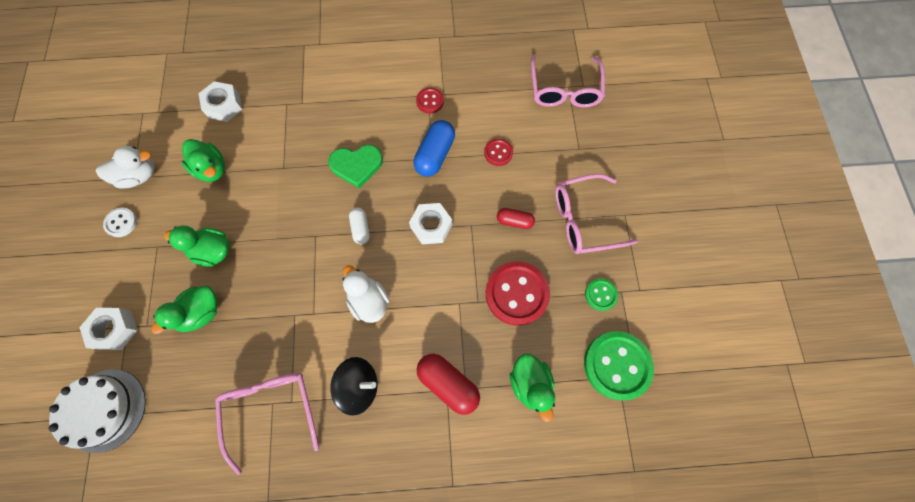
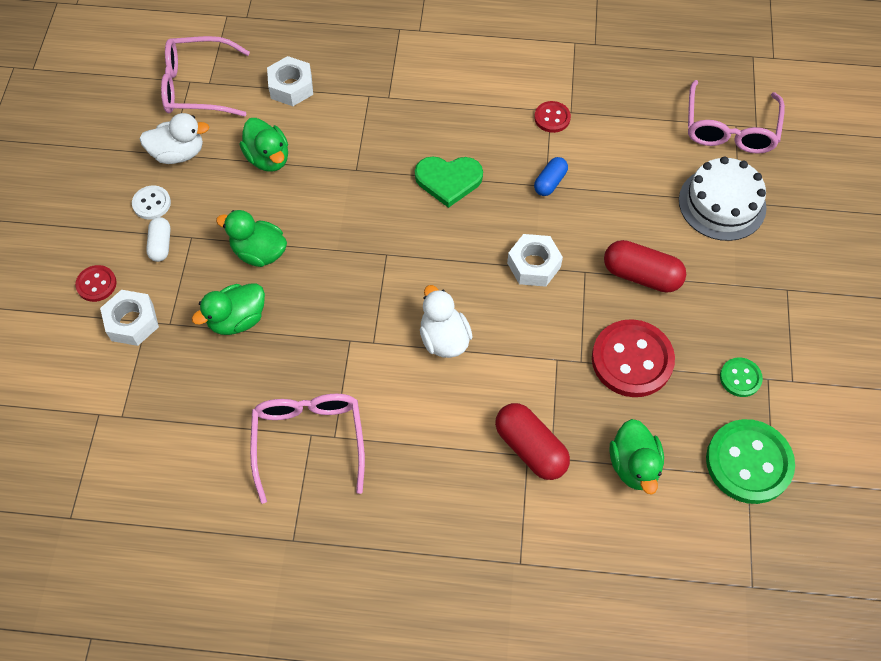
camera: 10 degrees right, 10 degrees down
(105, 410) = (112, 408): white cake -> white cake (722, 204)
(359, 385) = (419, 432): black spinning top -> none
(361, 228) = (444, 254): white capsule -> white capsule (161, 245)
(435, 155) = (550, 182): blue capsule -> blue capsule, size x0.59
(498, 153) = (632, 192): red button -> red button (96, 284)
(514, 221) = (641, 275): red capsule -> red capsule, size x1.68
(583, 219) = (731, 287): pink glasses -> pink glasses (197, 86)

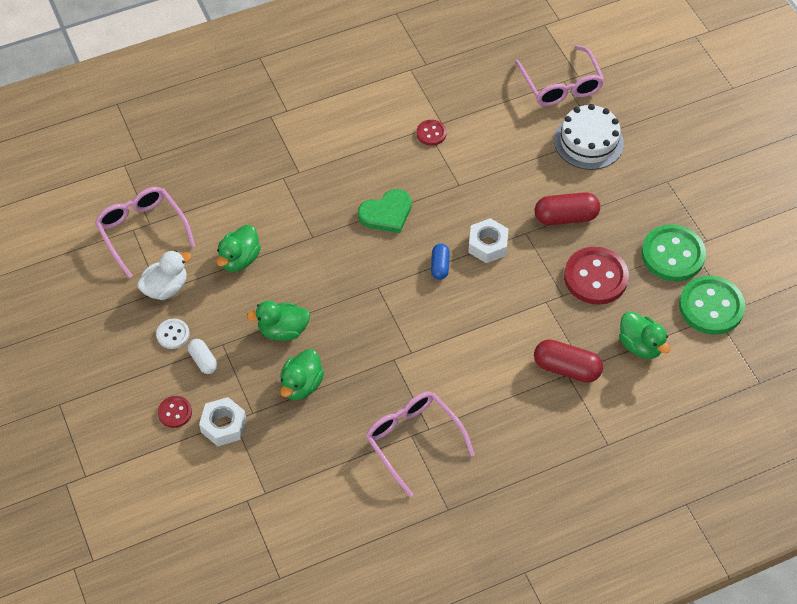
camera: 30 degrees left, 5 degrees down
(197, 86) = (142, 231): pink glasses -> pink glasses turned 90 degrees clockwise
(268, 158) = (239, 259): green duck -> green duck turned 90 degrees clockwise
(291, 87) = (218, 198): white nut -> none
(444, 339) = (459, 325): white duck -> none
(550, 182) = (460, 181): blue capsule -> blue capsule (440, 266)
(740, 378) = (672, 255): green button -> green button, size x1.99

